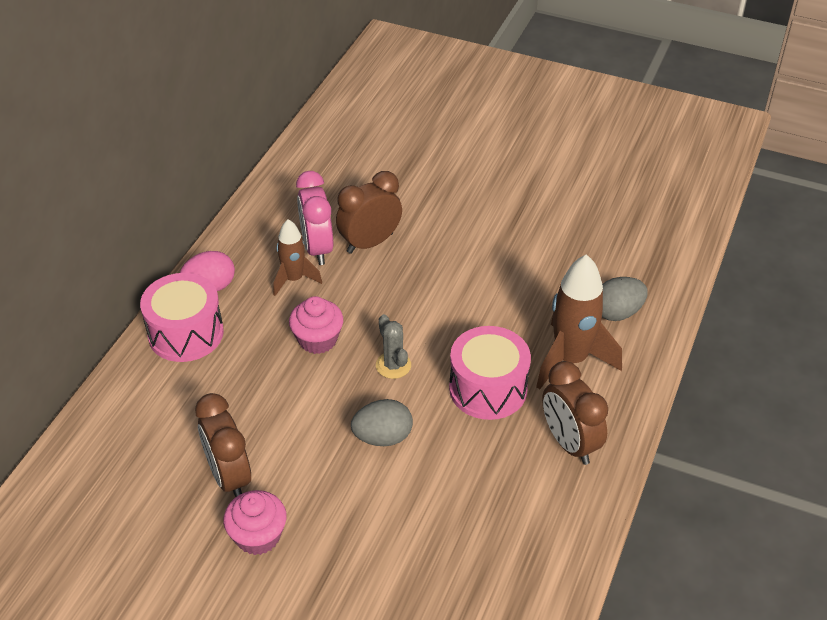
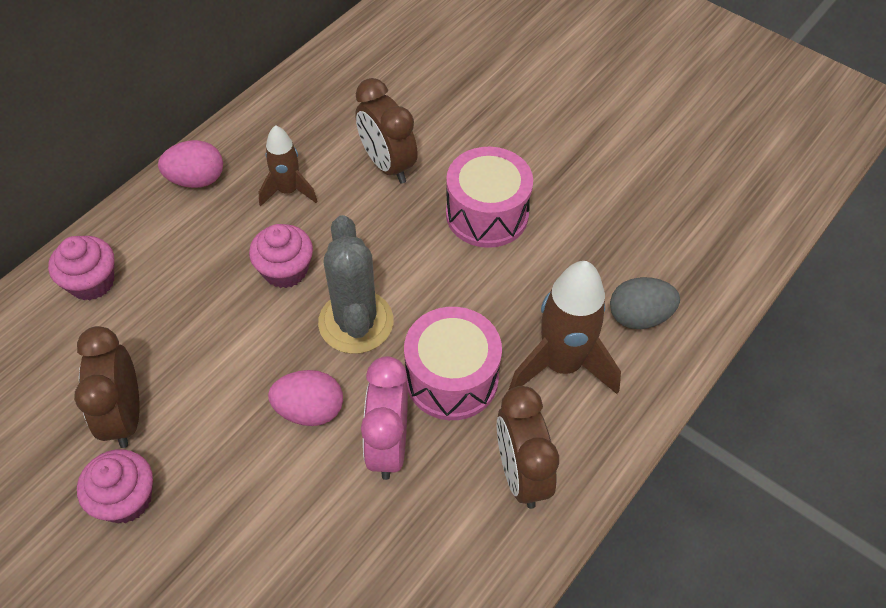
camera: 15 degrees right, 10 degrees up
(153, 384) = (92, 282): none -> pink cupcake
(186, 333) = (149, 229): pink drum -> pink drum (487, 214)
(317, 248) = (328, 159): pink clock -> pink clock (388, 445)
(370, 243) = (387, 165): brown clock -> brown clock turned 105 degrees counterclockwise
(382, 437) = (310, 410): grey egg -> pink egg
(393, 365) = (356, 322): grey cactus -> grey cactus, size x1.80

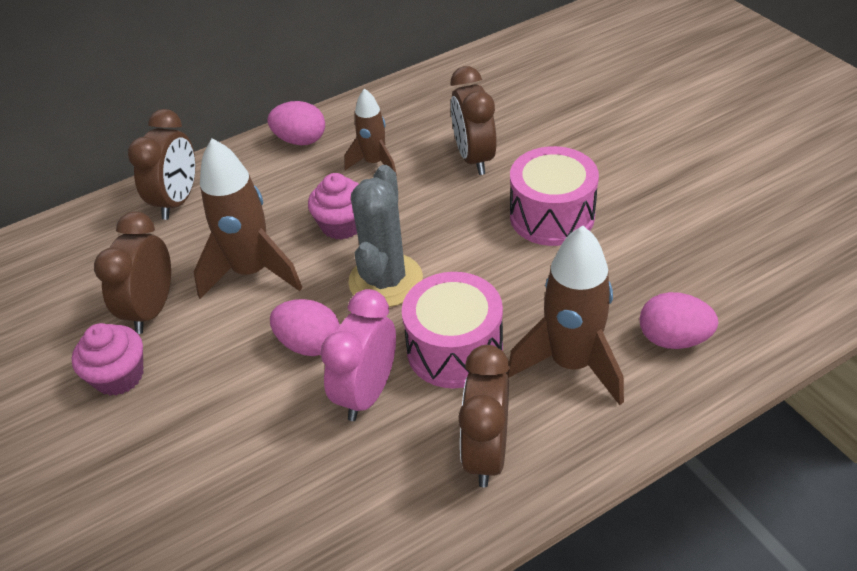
camera: 25 degrees right, 10 degrees down
(92, 282) = (178, 201): pink cupcake -> brown clock
(214, 346) = (252, 272): none -> brown rocket
(639, 317) = (673, 339): grey egg -> pink egg

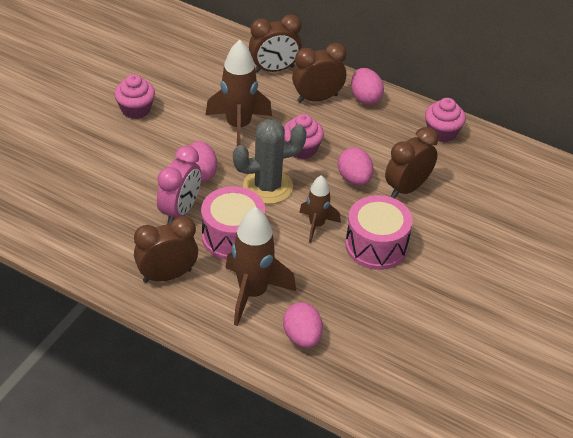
camera: 55 degrees right, 0 degrees up
(152, 309) = (186, 99): brown clock -> brown clock (317, 98)
(367, 393) = (180, 211): pink clock -> pink clock turned 120 degrees clockwise
(375, 163) = (368, 141): brown rocket -> brown rocket (316, 225)
(405, 102) = (442, 132): none -> pink cupcake
(428, 196) = (354, 179): none -> pink egg

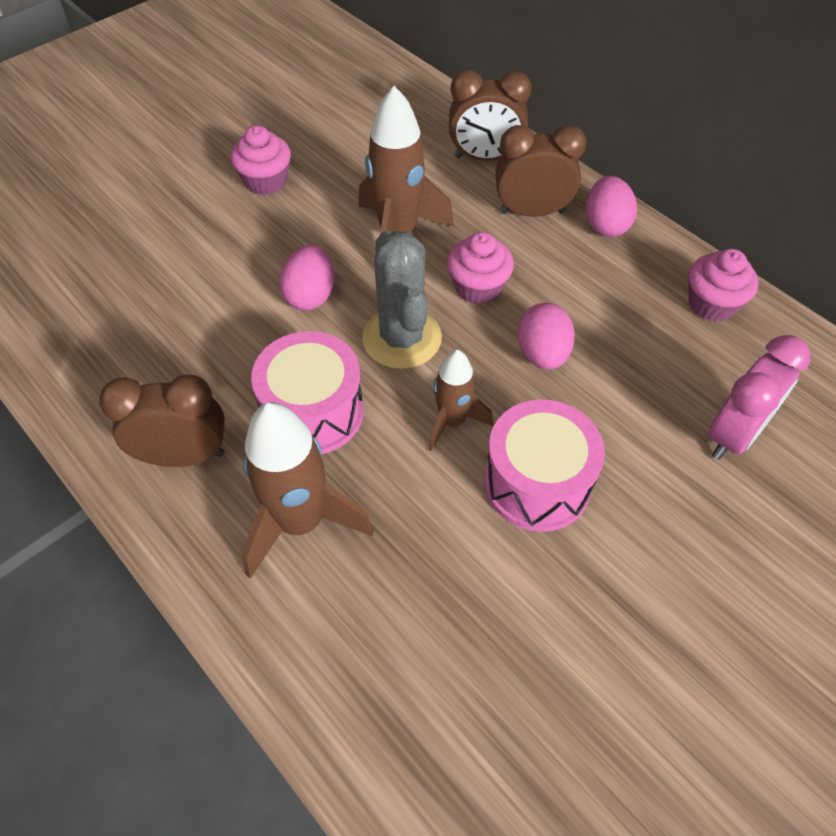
camera: 20 degrees right, 10 degrees up
(180, 211) = (254, 350): pink clock -> pink clock (734, 435)
(268, 187) = (402, 338): grey cactus -> grey cactus turned 75 degrees clockwise
(302, 337) = (347, 631): pink egg -> none
(407, 188) = (624, 388): brown clock -> none

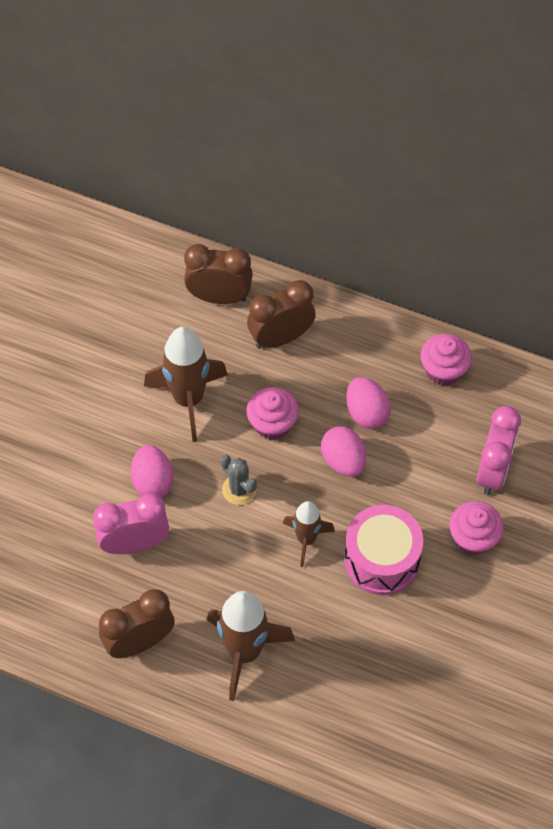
camera: 25 degrees left, 5 degrees up
(250, 348) = (134, 543): none -> pink clock
(265, 181) = (54, 391): pink cupcake -> pink cupcake (473, 538)
(313, 412) = (208, 573): pink drum -> none
(402, 338) = (239, 489): grey cactus -> grey cactus, size x0.56
(485, 158) = (219, 297): brown clock -> brown clock turned 150 degrees counterclockwise
(605, 225) = (341, 328): pink egg -> pink egg (366, 413)

